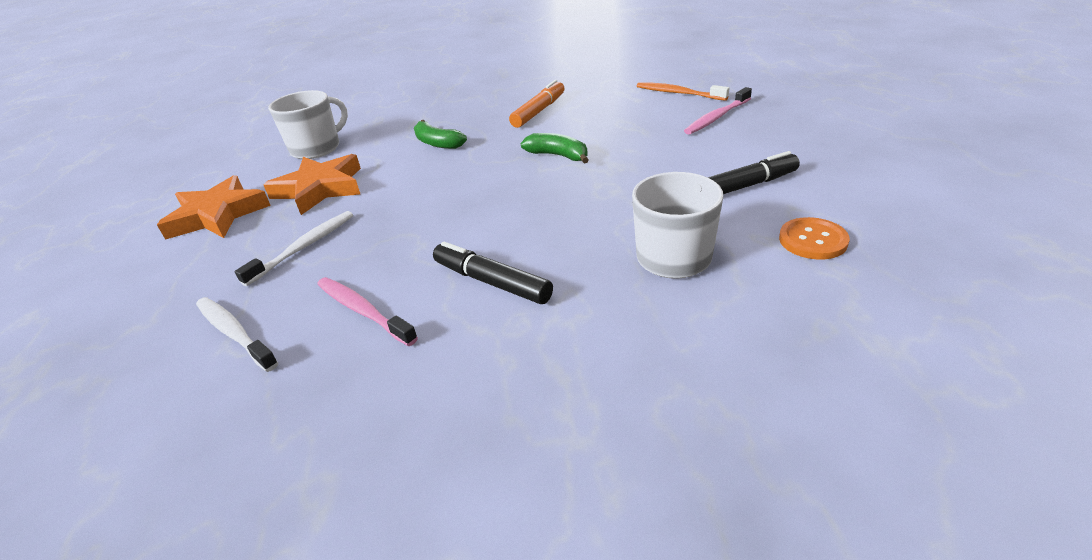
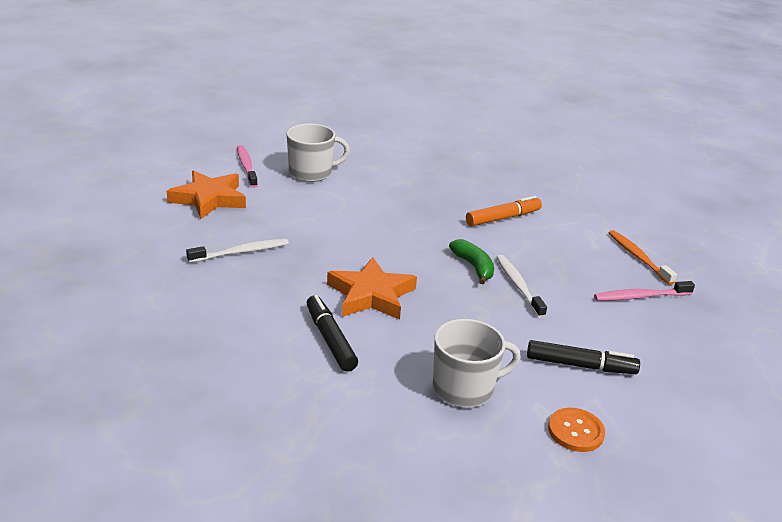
camera: 25 degrees right, 5 degrees down
(234, 333) = (161, 291): white toothbrush -> white toothbrush (518, 286)
(320, 188) = (286, 210): orange star -> orange star (371, 295)
(363, 311) = (239, 316): pink toothbrush -> pink toothbrush (246, 166)
(437, 143) = (398, 210): green banana -> none

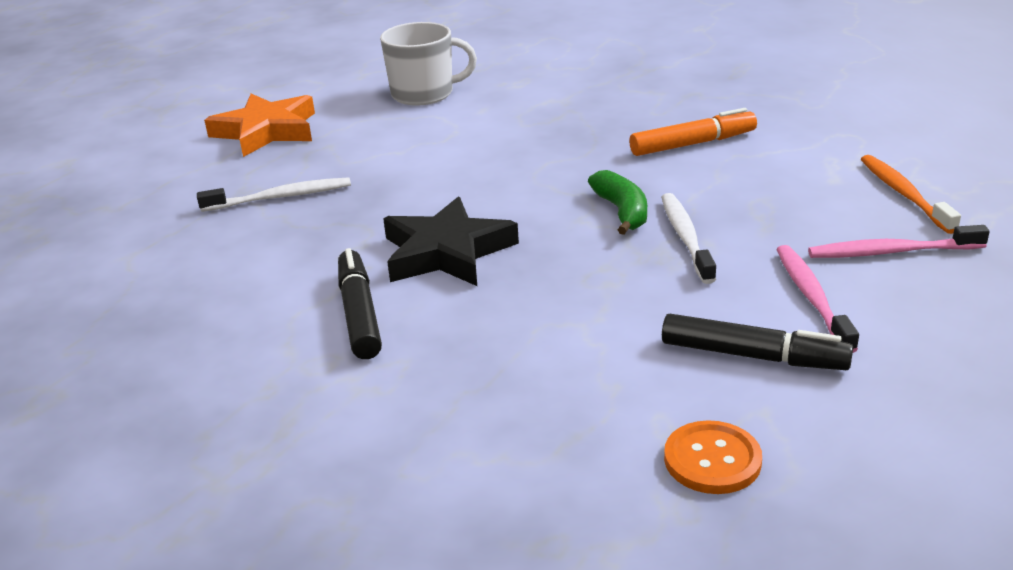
camera: 15 degrees right, 0 degrees up
(246, 166) = (336, 90): pink toothbrush -> pink toothbrush (812, 297)
(371, 295) = (447, 252): orange star -> black star
(464, 388) = (544, 388): white mug -> none

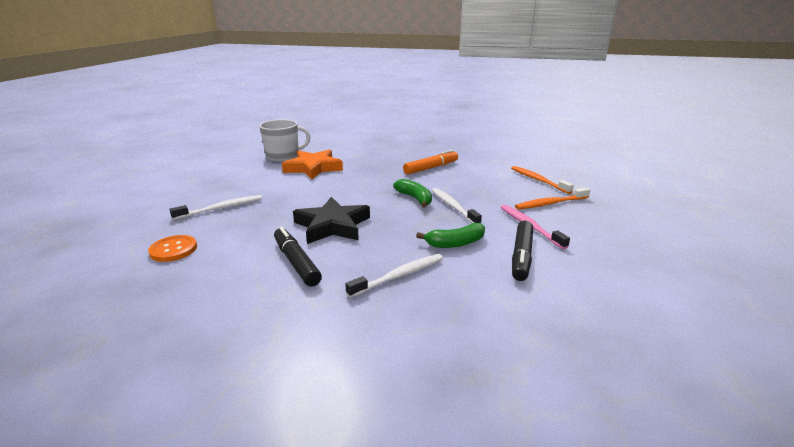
camera: 20 degrees left, 5 degrees down
(266, 131) = (199, 178): orange star -> orange star (313, 168)
(512, 362) = (399, 276): none -> white toothbrush
(645, 314) = (455, 243): none -> green banana
(712, 460) = (536, 310): orange button -> orange button (173, 250)
(753, 356) = (521, 256): black marker -> black marker turned 105 degrees clockwise
(891, 252) = (550, 203): pink toothbrush -> orange toothbrush

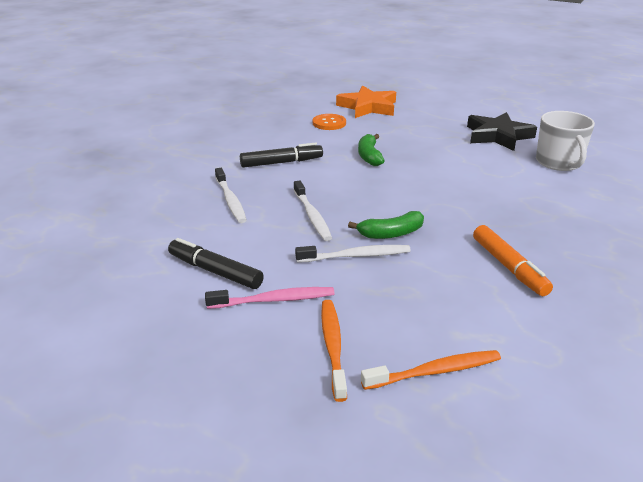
camera: 105 degrees right, 5 degrees up
(221, 208) = (400, 135): white toothbrush -> white toothbrush (312, 216)
(313, 168) = (511, 179): orange star -> orange star (368, 107)
(332, 225) = (340, 180): black star -> black star (498, 136)
(455, 243) = (266, 238): green banana -> green banana (369, 156)

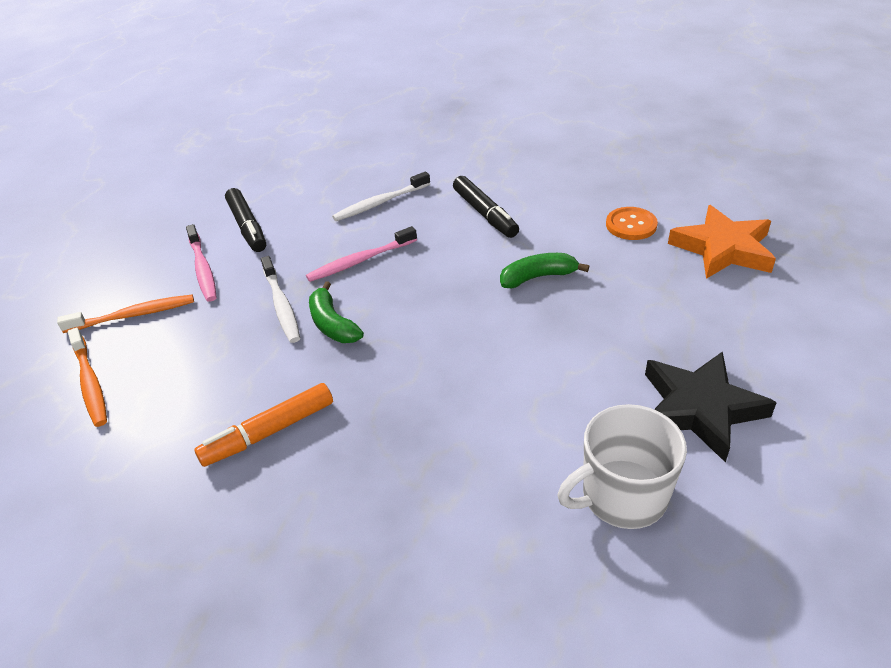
camera: 80 degrees right, 10 degrees up
(215, 271) = (247, 227): black marker -> black marker turned 135 degrees clockwise
(312, 216) = (360, 261): white toothbrush -> pink toothbrush

